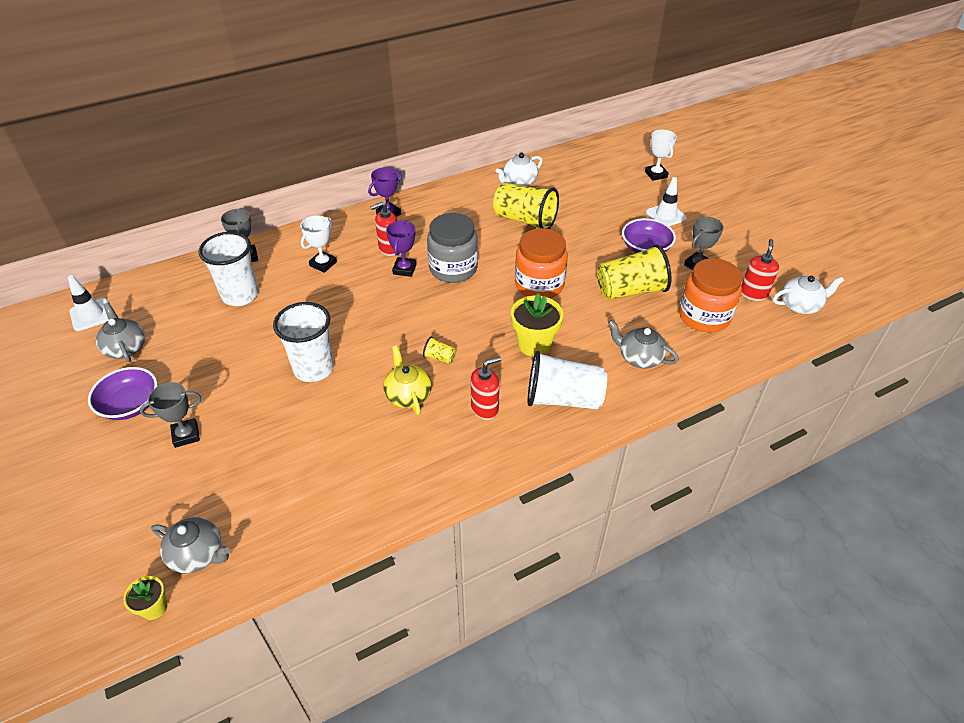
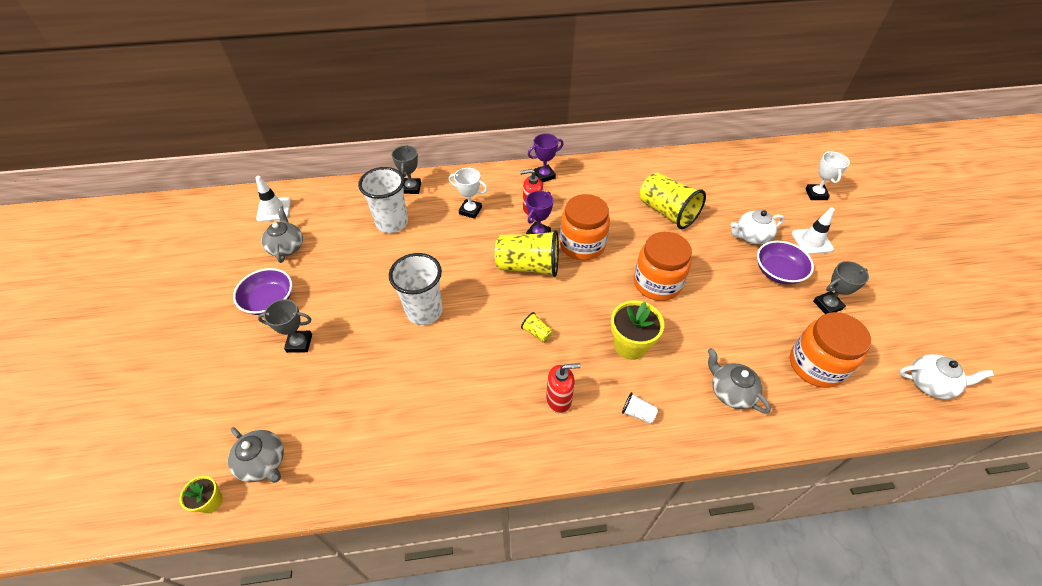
camera: 20 degrees right, 5 degrees up
(323, 264) = (470, 211): white trophy -> white trophy turned 60 degrees clockwise
(408, 395) = (494, 363): yellow teapot -> none
(453, 268) = (582, 245): grey jar -> orange jar
(519, 182) = (675, 171): white teapot -> white teapot (751, 236)
(563, 398) = (637, 413): white cup -> white cup, size x0.42
(630, 290) = (747, 314): yellow cup -> yellow cup (528, 266)
(753, 294) = (880, 354): red soap dispenser -> none

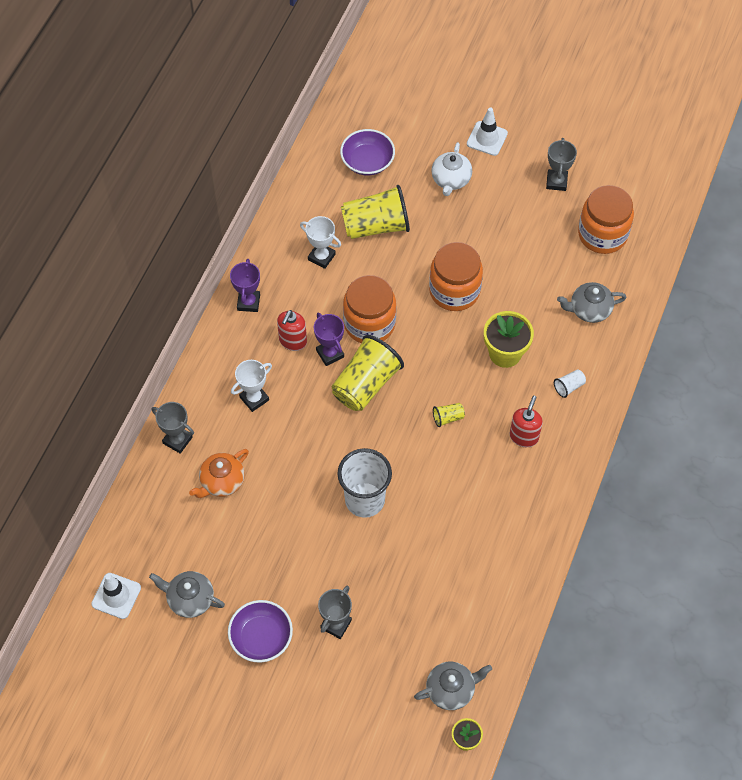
camera: 60 degrees left, 10 degrees up
(392, 223) = (222, 481): white cup -> orange teapot
(778, 272) = (502, 190): purple bowl -> purple bowl (367, 161)
(816, 194) = (437, 90): white trophy -> white trophy (321, 257)
(930, 383) = (661, 173): white teapot -> none

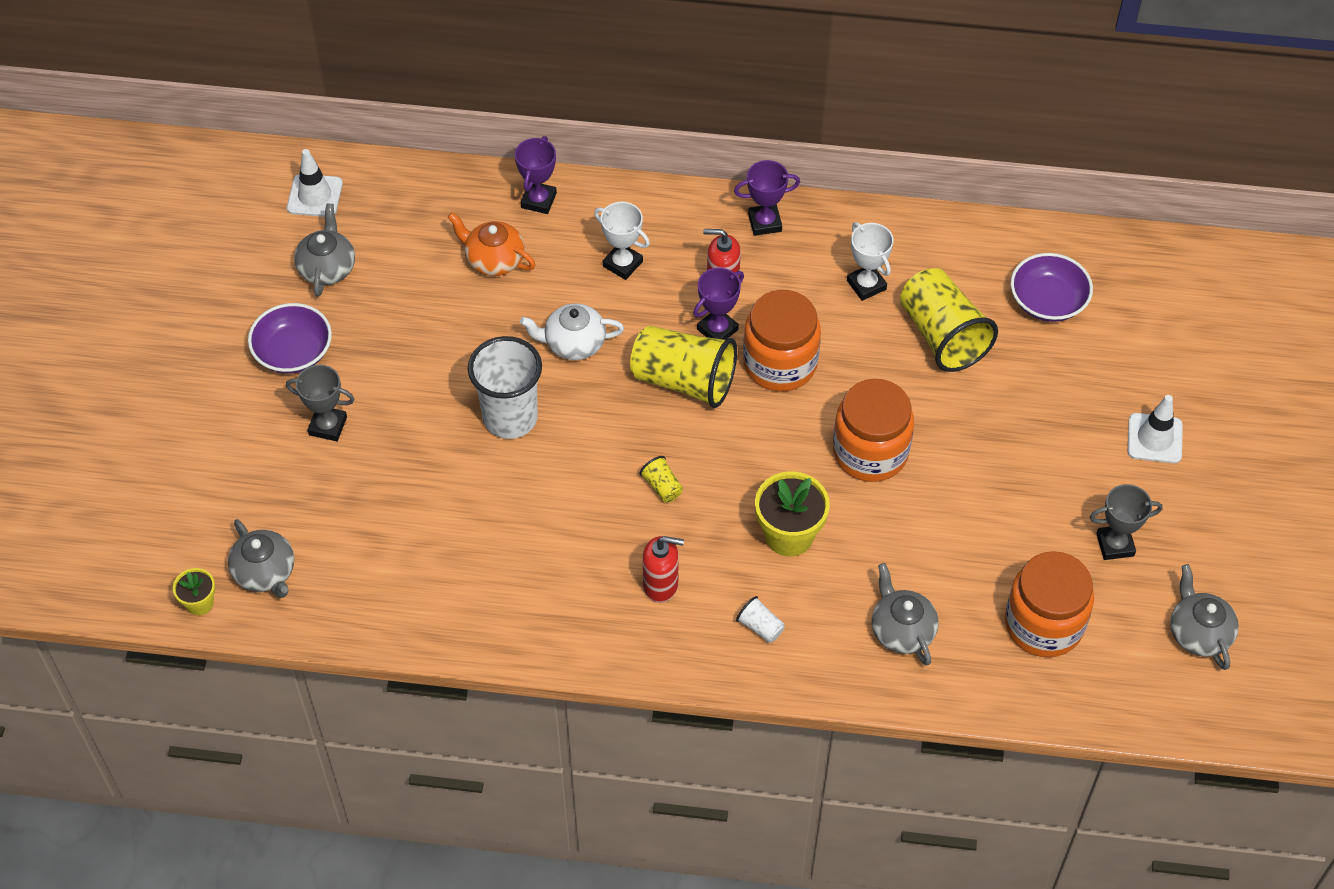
camera: 75 degrees right, 5 degrees down
(177, 440) = (538, 200): grey trophy -> purple trophy
(321, 257) = (866, 285): white trophy -> white trophy turned 45 degrees counterclockwise
(451, 180) = (1060, 408): white teapot -> white teapot (573, 343)
(626, 160) = (1198, 633): none -> grey teapot

